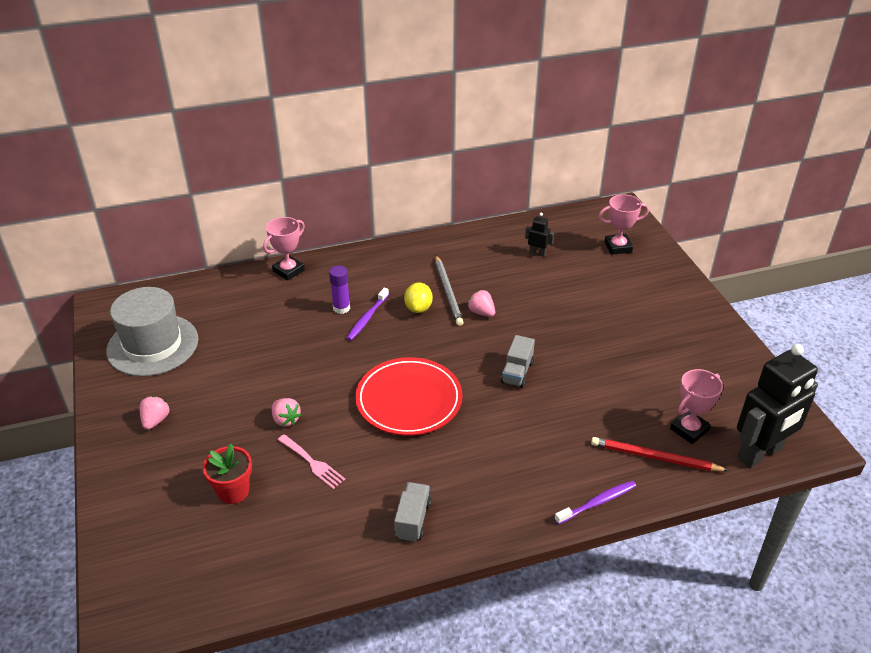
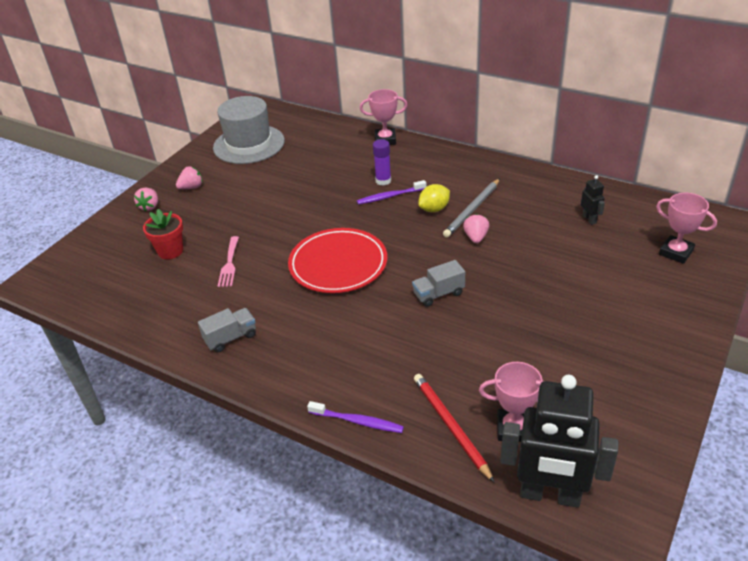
camera: 50 degrees right, 0 degrees up
(286, 420) = (252, 229): pink strawberry -> pink strawberry (150, 206)

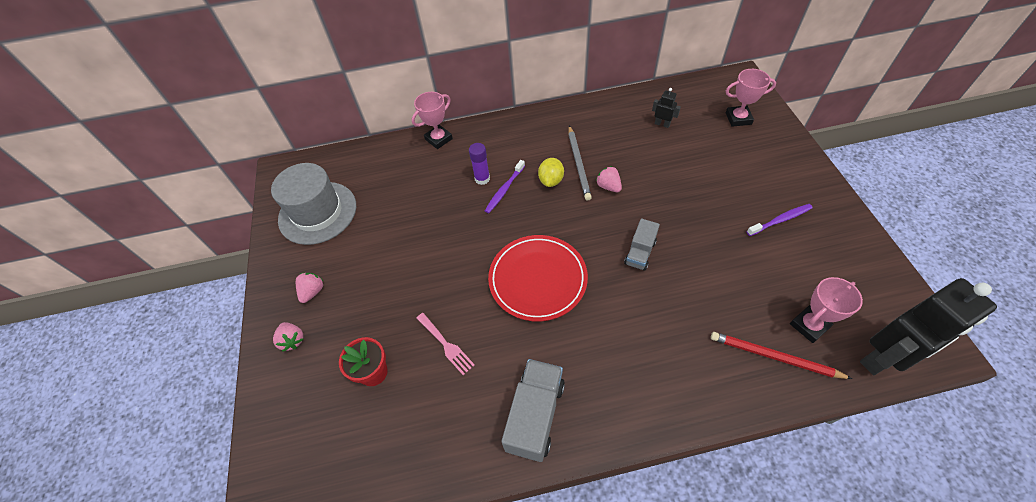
camera: 40 degrees left, 15 degrees up
(231, 338) = (535, 415): grey truck -> grey truck, size x1.62
(357, 421) = (715, 407): purple toothbrush -> purple toothbrush (780, 220)

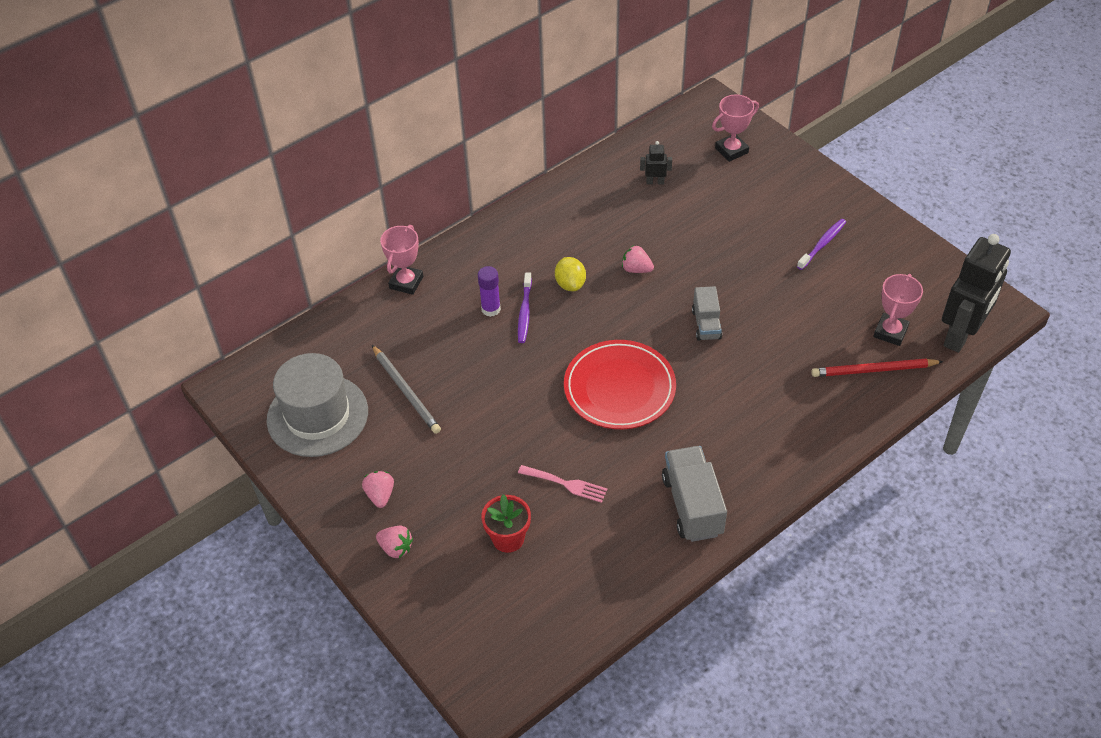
camera: 30 degrees left, 5 degrees down
(578, 164) = (589, 256): grey pencil -> grey pencil (406, 391)

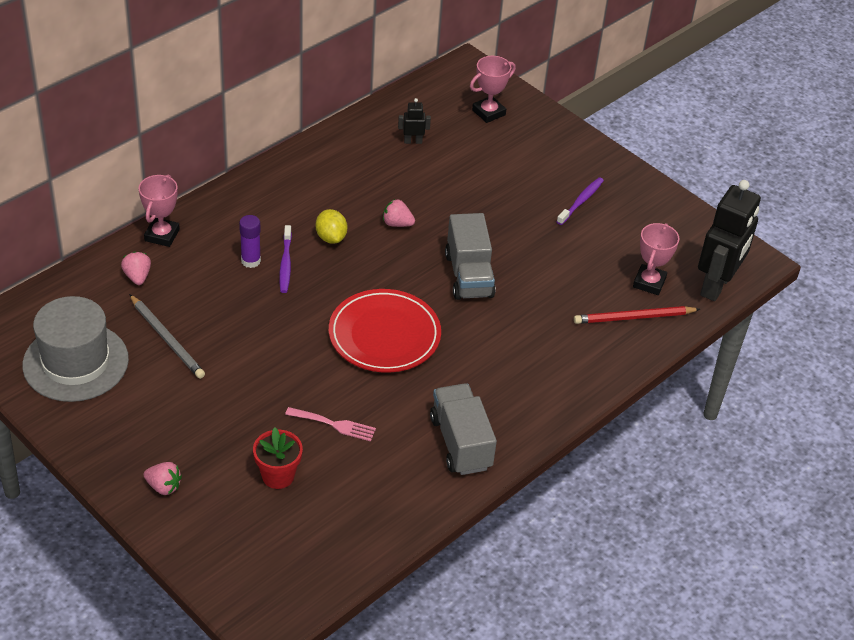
camera: 10 degrees left, 5 degrees down
(380, 495) = (145, 437): pink strawberry -> pink strawberry (137, 277)
(706, 324) = (469, 275): grey truck -> grey truck, size x1.62

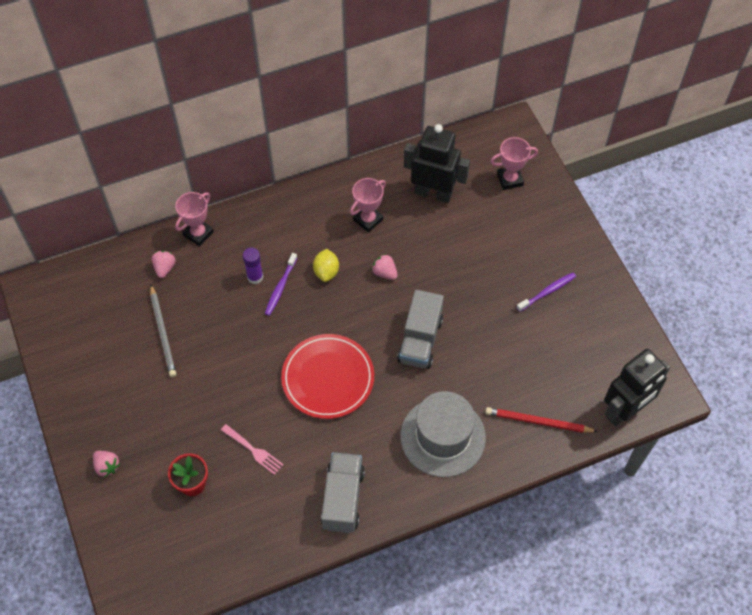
camera: 25 degrees right, 15 degrees up
(75, 362) = (89, 334): grey hat -> grey hat (442, 437)
(413, 141) = (433, 193): black robot -> black robot, size x2.36
(649, 282) = (567, 391): pink trophy -> pink trophy (368, 220)

